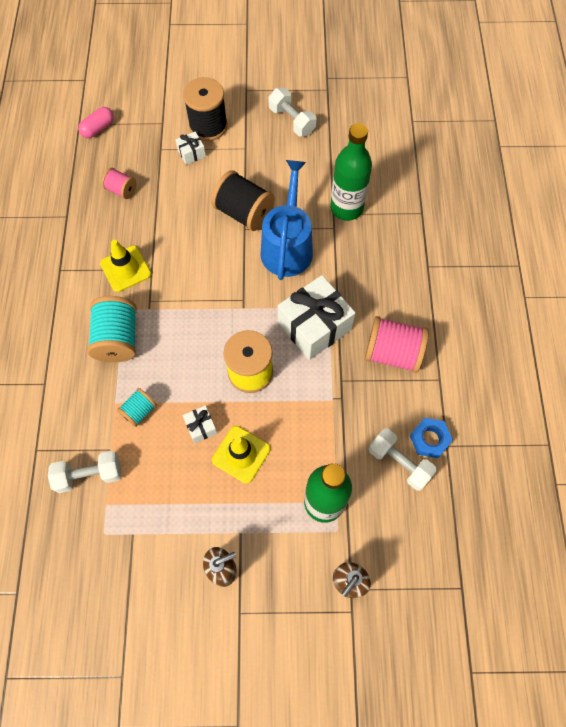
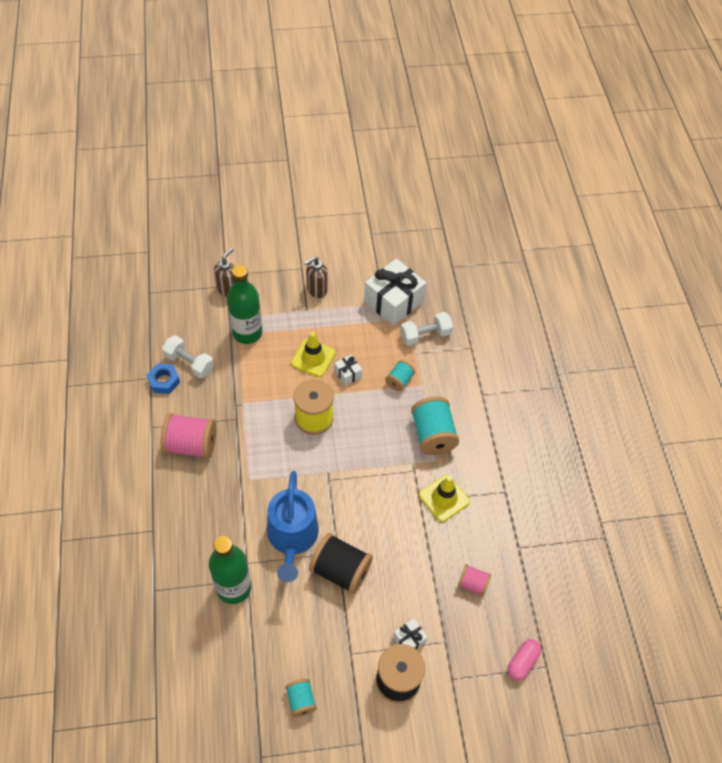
camera: 170 degrees right, 10 degrees down
(292, 120) = (301, 700): white dumbbell -> turquoise spool
(314, 326) = (261, 461): white gift -> white gift (393, 302)

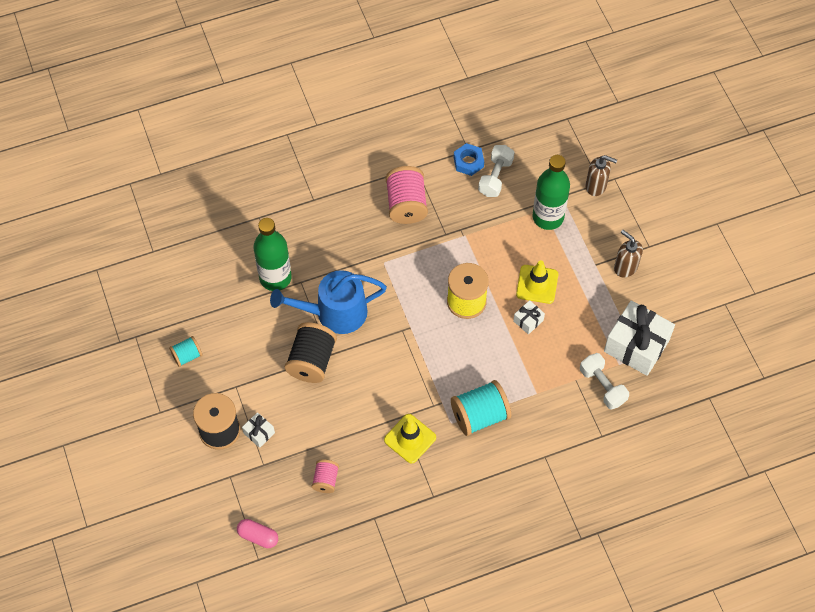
camera: 80 degrees right, 5 degrees up
(399, 381) = (535, 371): turquoise spool -> none

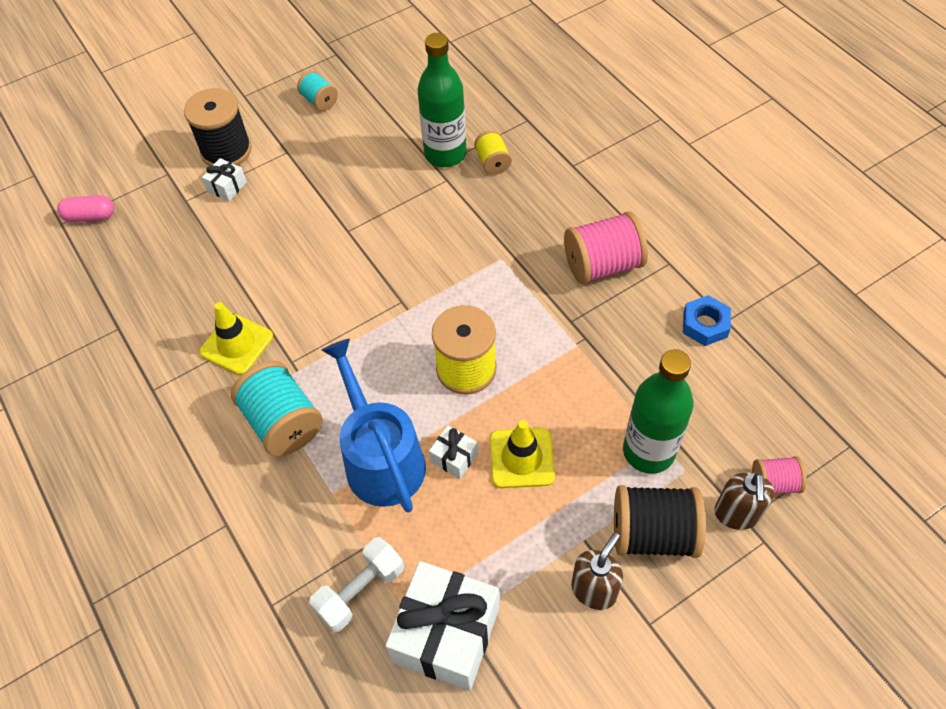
camera: 80 degrees right, 5 degrees down
(258, 536) = (90, 216): pink capsule -> pink capsule turned 75 degrees clockwise
(294, 248) = (493, 162): none -> yellow spool
(312, 361) = (335, 215): black spool -> black spool (653, 533)
(325, 480) = (168, 265): pink spool -> pink spool (774, 483)
(335, 313) = (410, 223): blue watering can -> blue watering can (381, 459)
(495, 177) = (693, 365): white dumbbell -> none

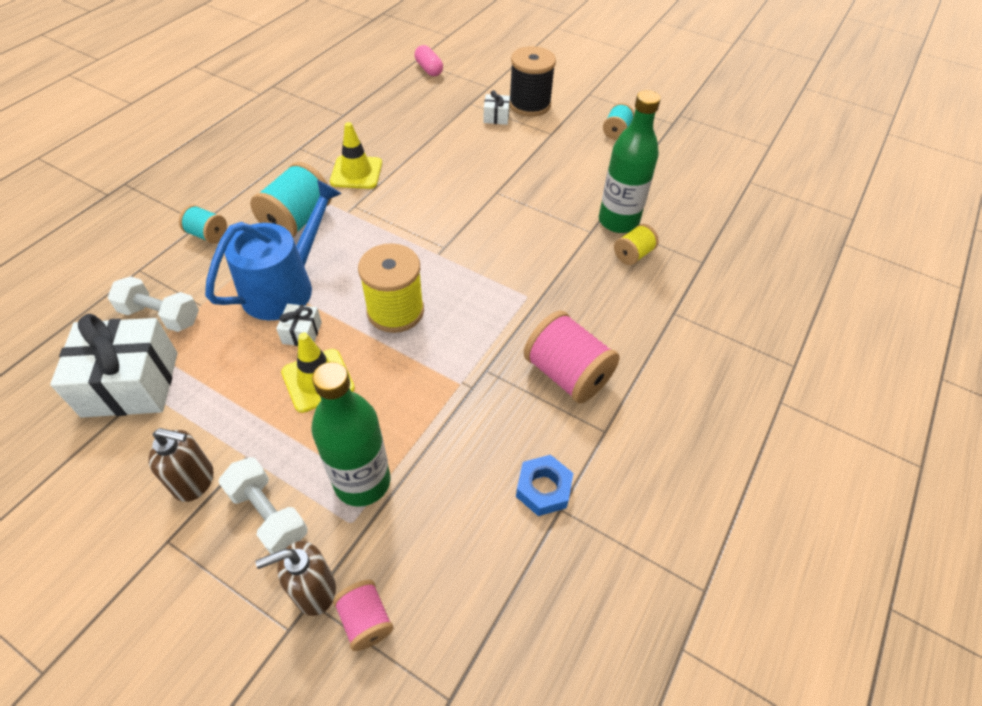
camera: 60 degrees right, 5 degrees down
(252, 520) = (208, 235): none -> turquoise spool
(653, 533) = (269, 514): black spool -> white dumbbell

